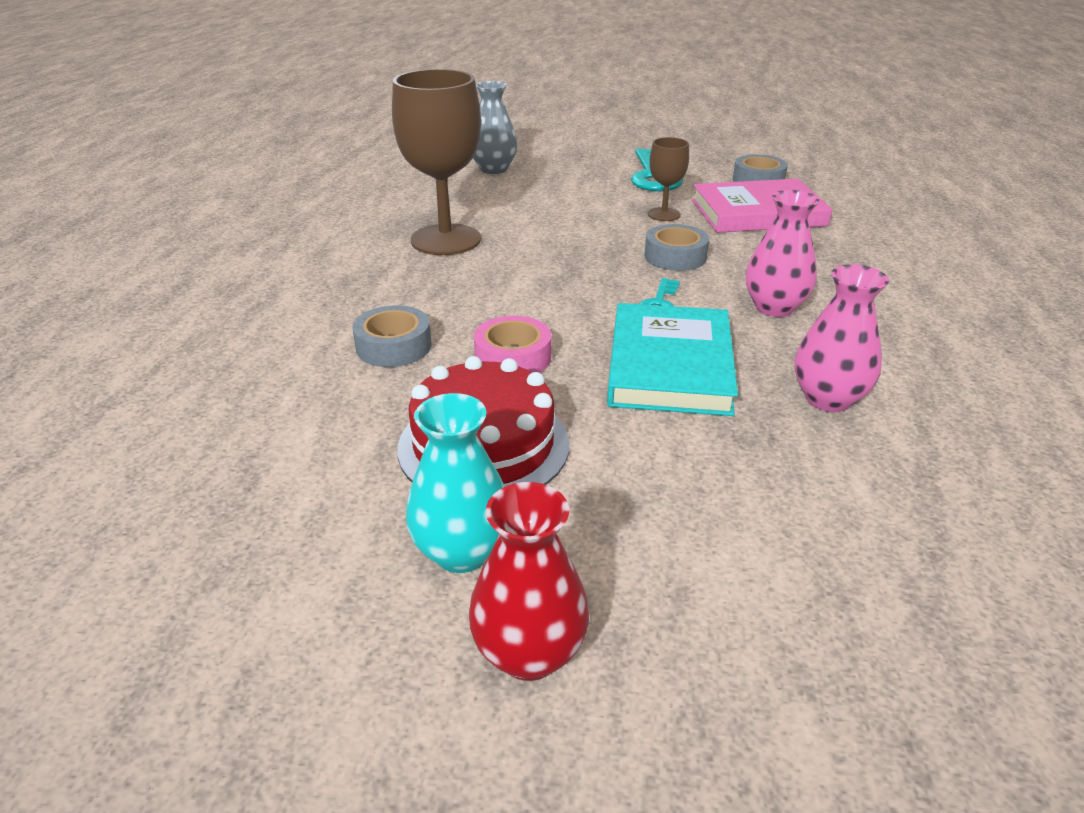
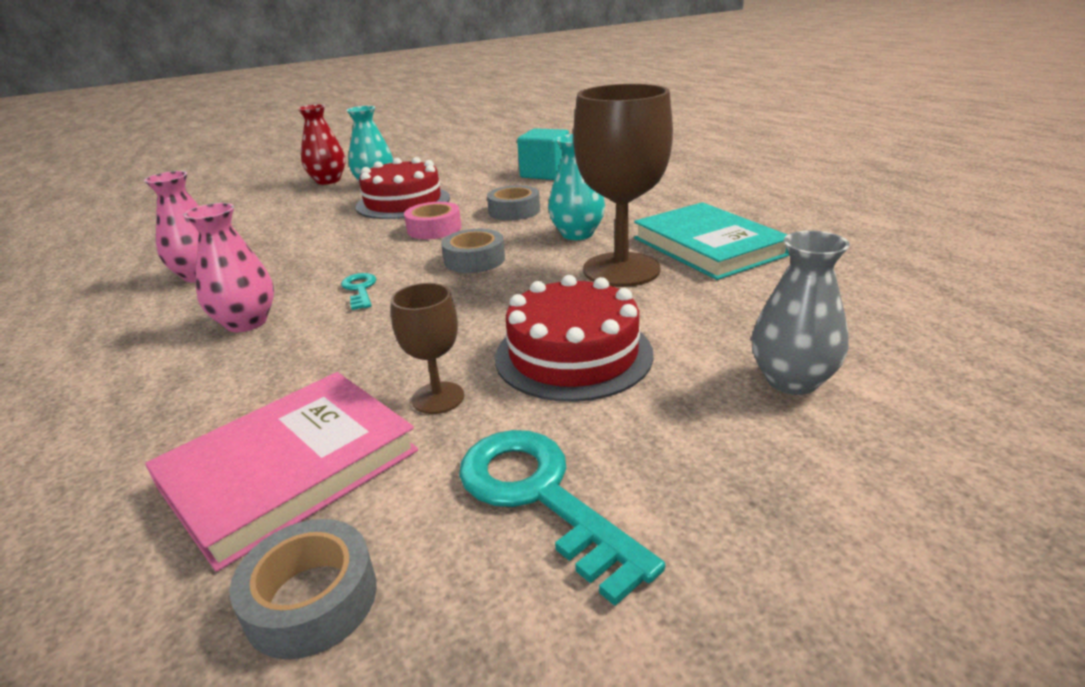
camera: 145 degrees right, 5 degrees down
(212, 414) = (545, 173): none -> turquoise cube
(405, 284) = (577, 234): none -> turquoise vase
(568, 208) = (573, 355): none -> red cake
(669, 365) = (324, 257): turquoise book -> turquoise book (708, 246)
(675, 256) = (376, 338): grey tape -> grey tape (474, 260)

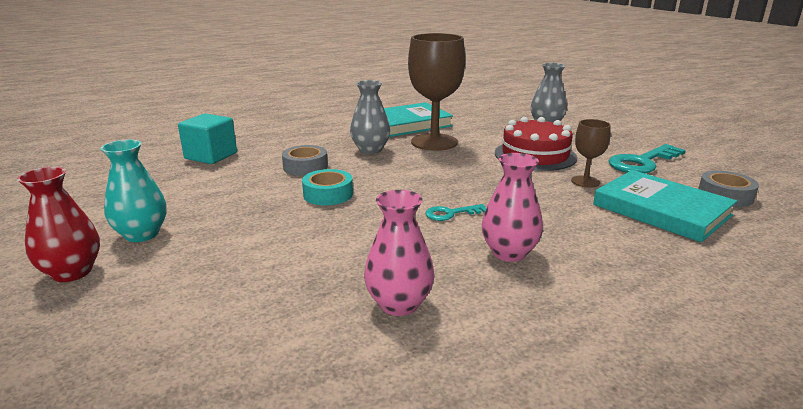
camera: 90 degrees left, 5 degrees down
(290, 468) = (661, 210): pink book -> turquoise book
(403, 202) = (235, 213): red cake -> none
(434, 229) = (328, 194): pink tape -> turquoise tape
(474, 260) = (405, 178): grey tape -> none
(577, 234) = (370, 150): turquoise vase -> grey vase

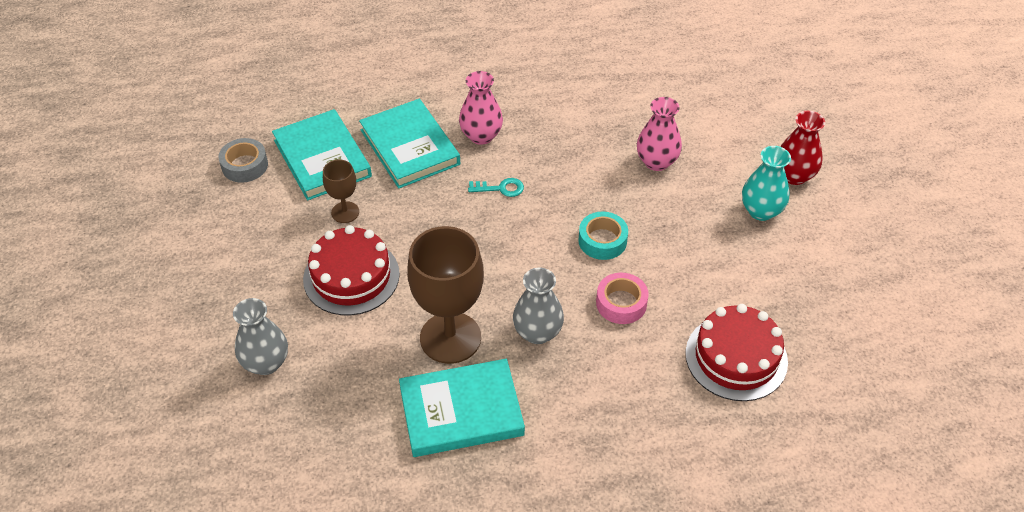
camera: 165 degrees left, 25 degrees up
(211, 156) = (736, 357): turquoise cube -> red cake
(305, 167) = (621, 303): grey tape -> pink tape
(399, 304) = (574, 108): pink vase -> pink vase (656, 162)
(582, 231) = (410, 147): none -> turquoise book
(642, 162) = (251, 235): turquoise key -> none

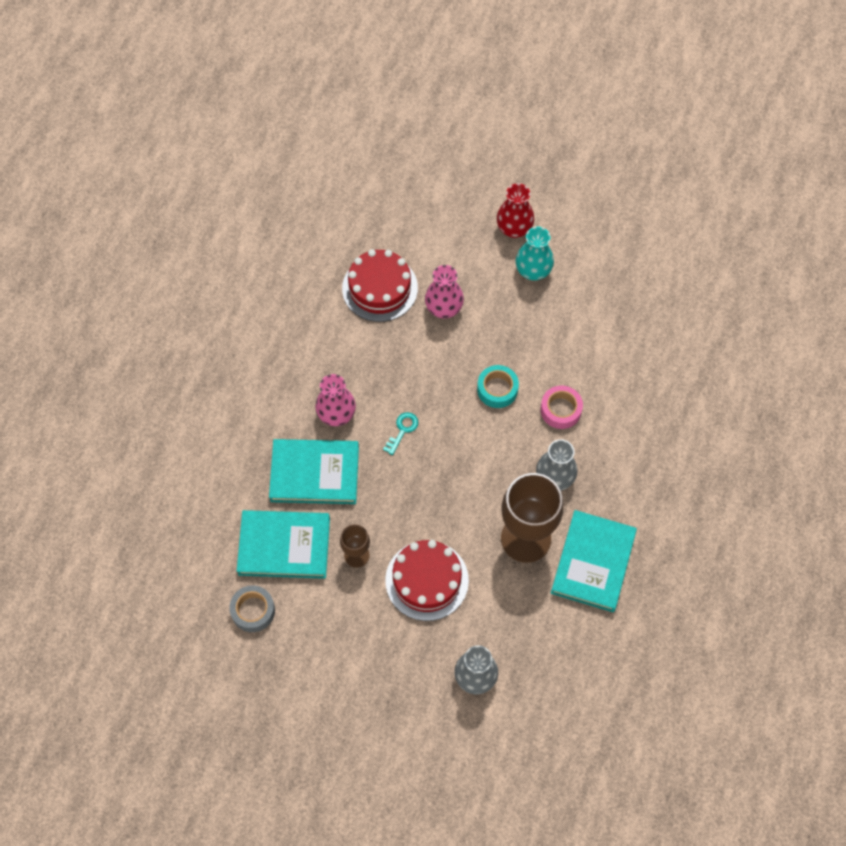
camera: 60 degrees left, 15 degrees up
(736, 357) = (646, 366): red cake -> red cake (380, 288)

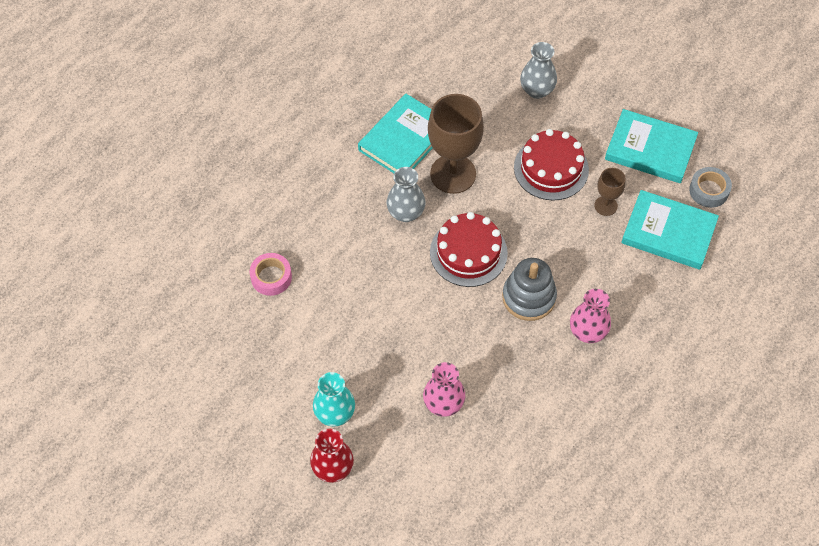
camera: 160 degrees left, 5 degrees down
(315, 473) = (624, 285): turquoise book -> turquoise book (650, 149)
(380, 288) = (502, 448): red cake -> red cake (468, 252)
(402, 430) = (529, 297): turquoise key -> grey stacking toy
(497, 389) = (423, 306): turquoise tape -> none
(560, 410) = (372, 268): pink tape -> pink tape (271, 277)

